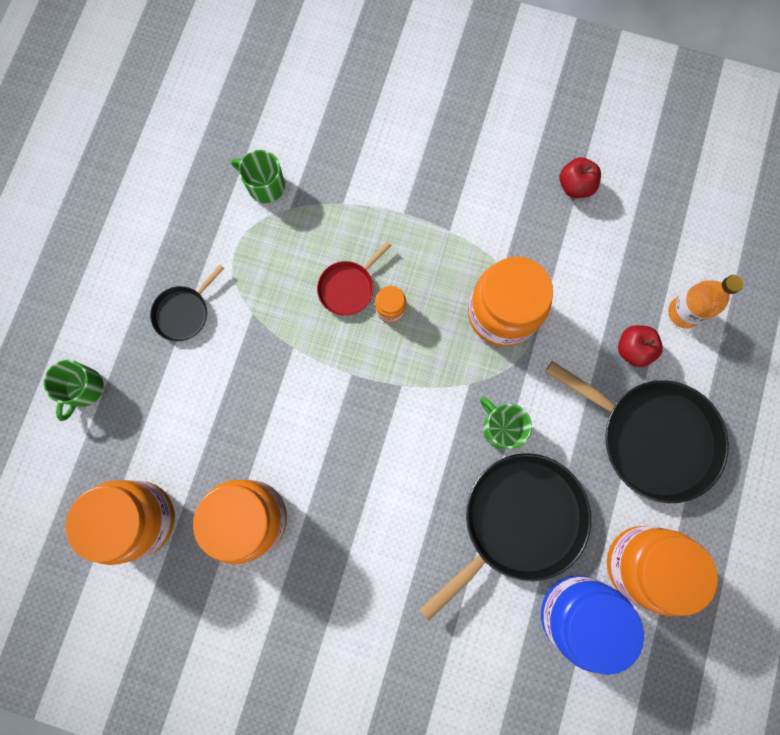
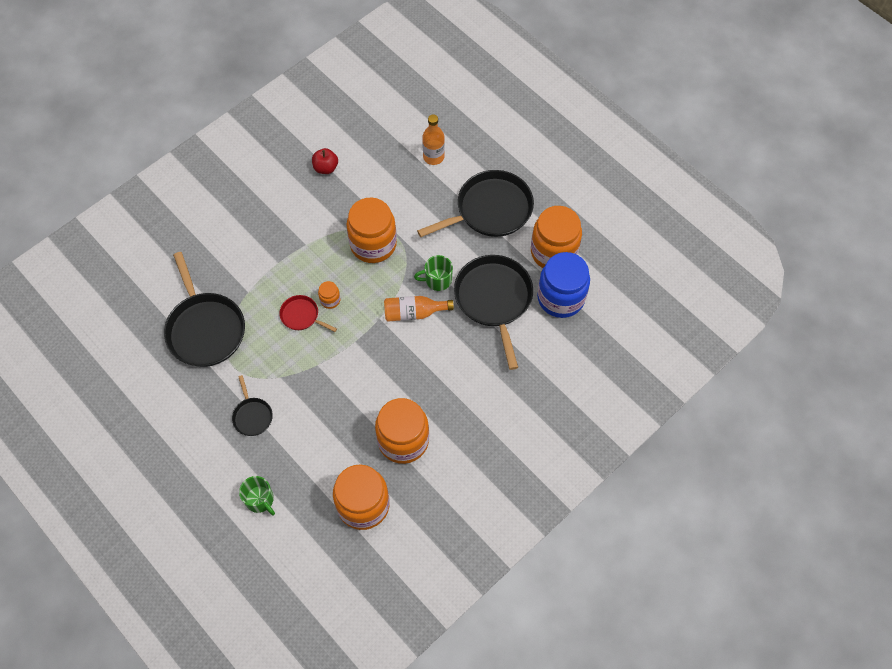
camera: 60 degrees left, 15 degrees down
(265, 185) = (205, 329): green mug -> black pan
(348, 287) = (302, 316): red pan -> red pan turned 135 degrees clockwise
(435, 425) = (413, 313): none -> orange bottle
(633, 349) = (437, 192): red apple -> none

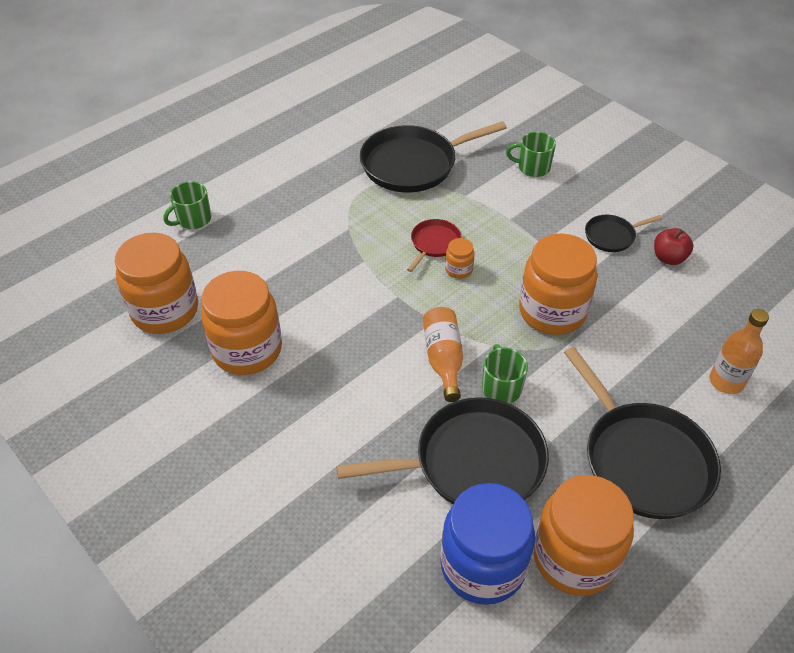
camera: 90 degrees right, 15 degrees down
(218, 242) = (533, 167): none -> green mug
(252, 416) = (299, 207): black pan -> black pan (612, 236)

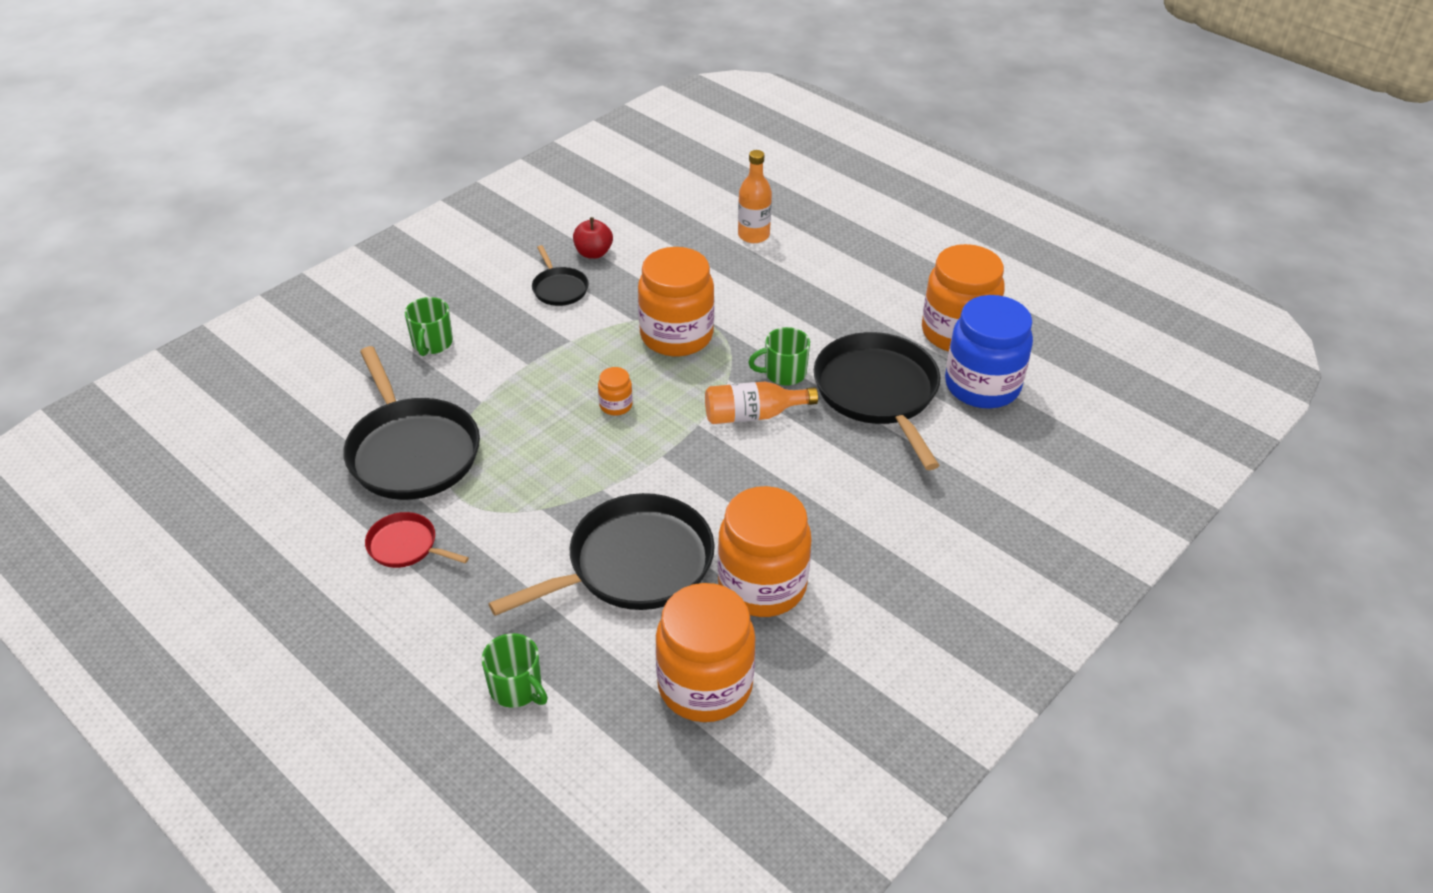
camera: 95 degrees left, 5 degrees down
(434, 244) = (571, 427): red pan -> red pan (406, 546)
(642, 459) = (849, 289): black pan -> black pan (633, 564)

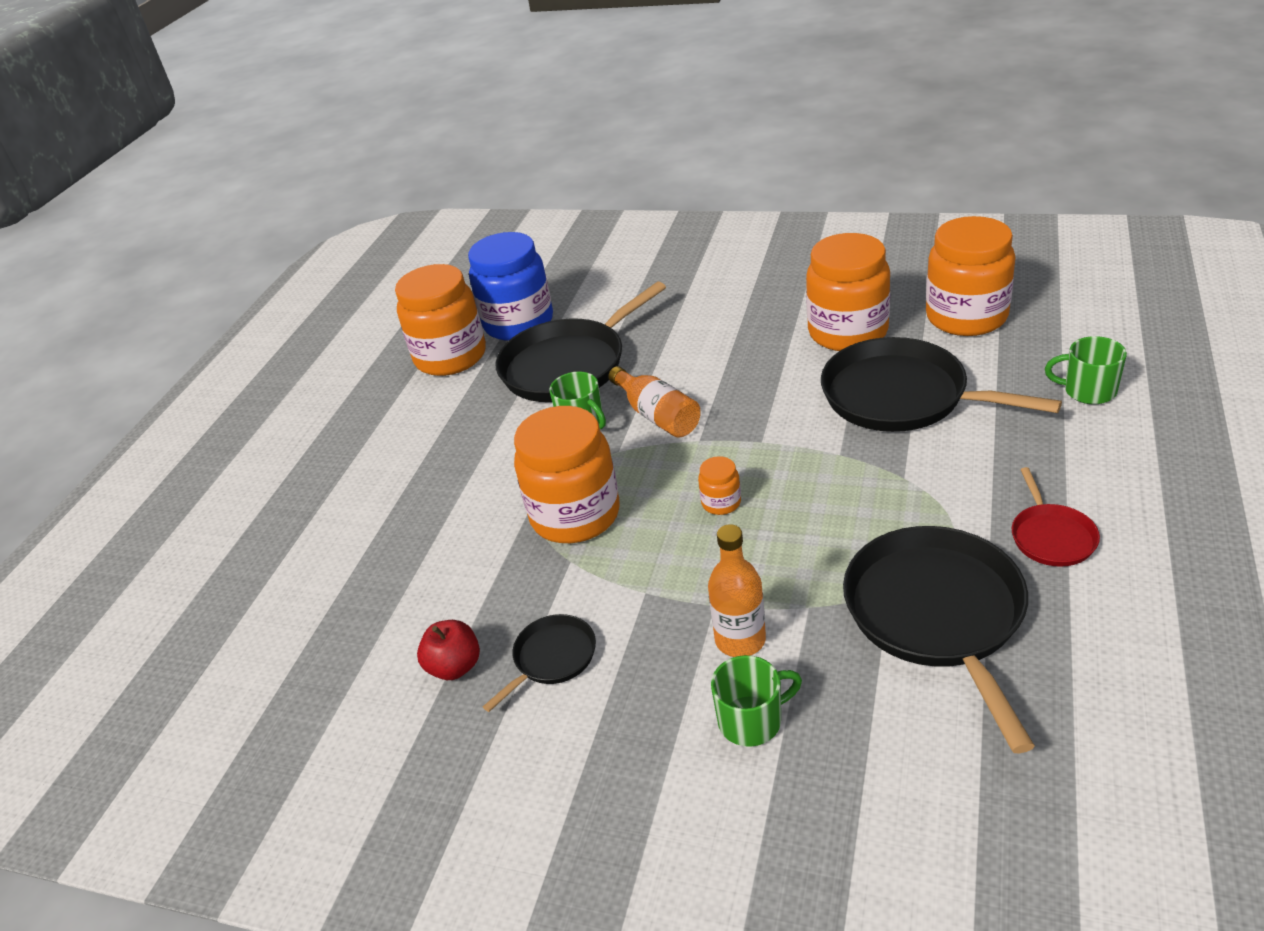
camera: 110 degrees left, 5 degrees down
(412, 451) = (937, 615): black pan -> black pan turned 45 degrees counterclockwise
(516, 688) = (1088, 391): green mug -> green mug turned 90 degrees counterclockwise
(753, 235) = (344, 543): orange bottle -> orange bottle (740, 640)

